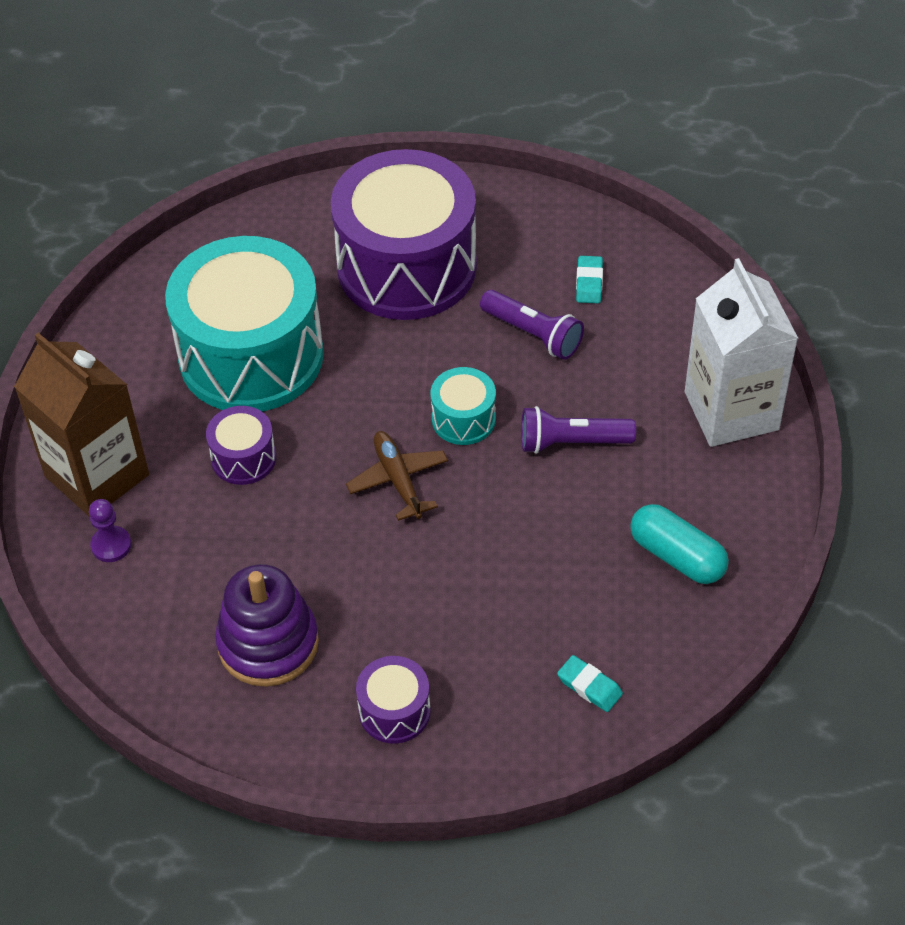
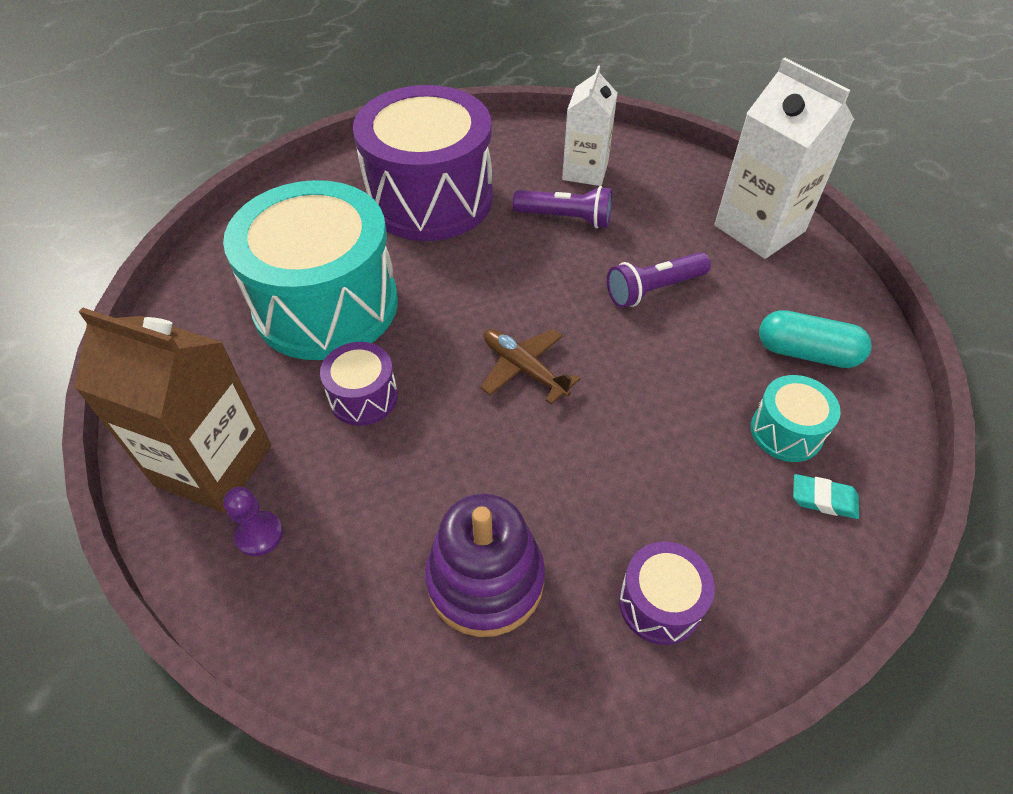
camera: 25 degrees left, 0 degrees up
(463, 419) = (550, 299): turquoise drum -> turquoise drum (786, 432)
(589, 283) = (585, 171): turquoise eraser -> white carton

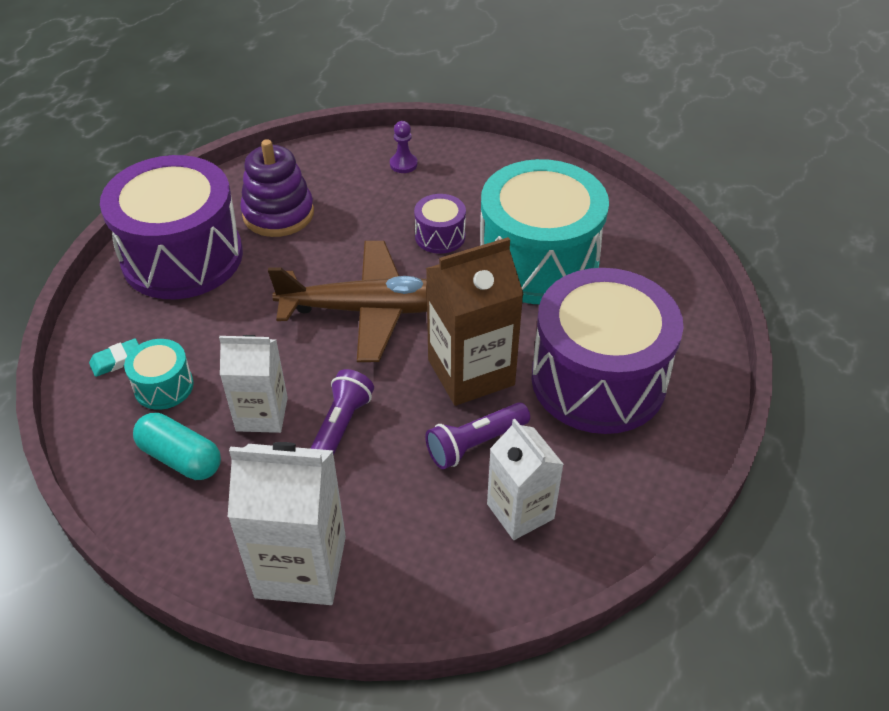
camera: 135 degrees right, 5 degrees down
(214, 465) = (465, 168): brown carton -> brown carton (471, 372)
(523, 369) = (369, 310): brown plane -> brown plane, size x1.92
(660, 603) = (182, 257): purple drum -> purple drum, size x2.31
(708, 342) = (262, 414): none -> white carton
(806, 353) = (181, 458): turquoise capsule -> turquoise capsule turned 60 degrees clockwise

